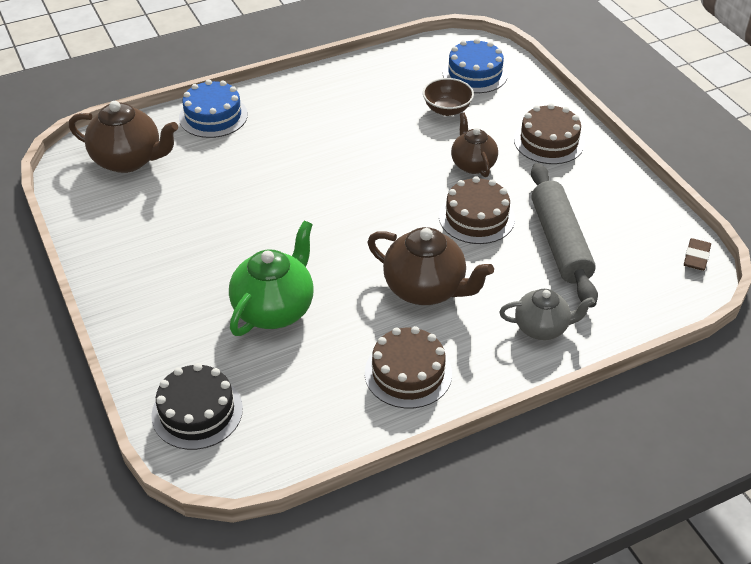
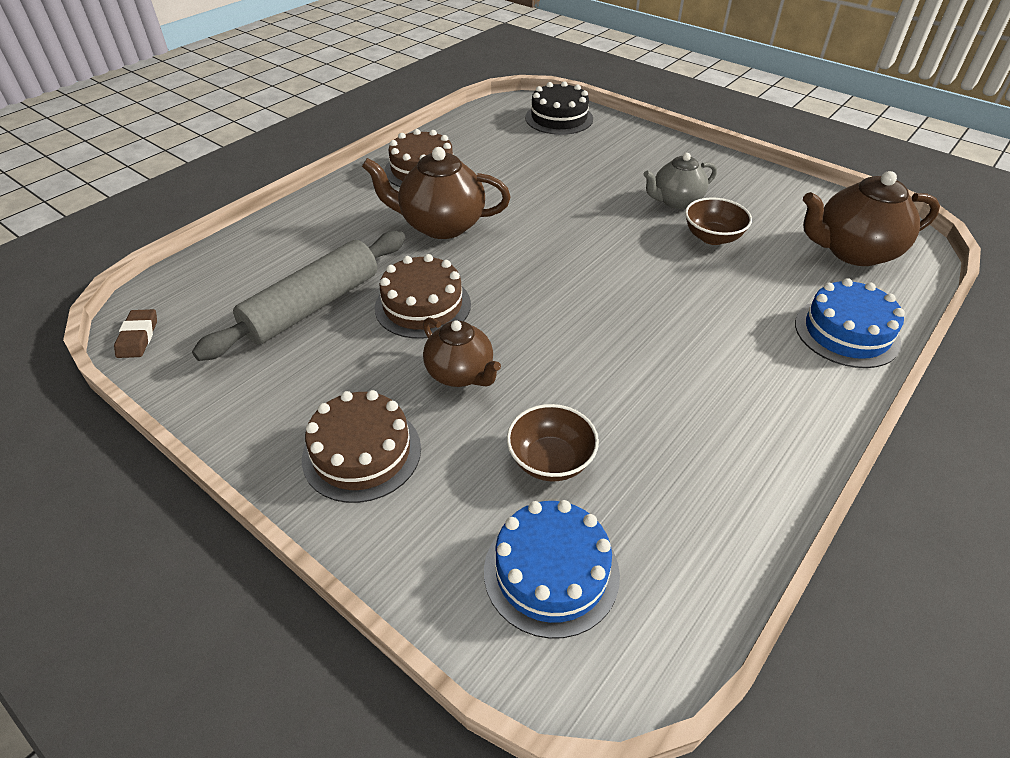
camera: 155 degrees right, 0 degrees up
(213, 204) = (712, 237): none -> brown bowl
(274, 309) = (563, 178): green teapot -> none
(542, 328) = (315, 225): grey teapot -> grey teapot (676, 201)
(560, 243) = (313, 306): grey rolling pin -> grey rolling pin turned 75 degrees clockwise

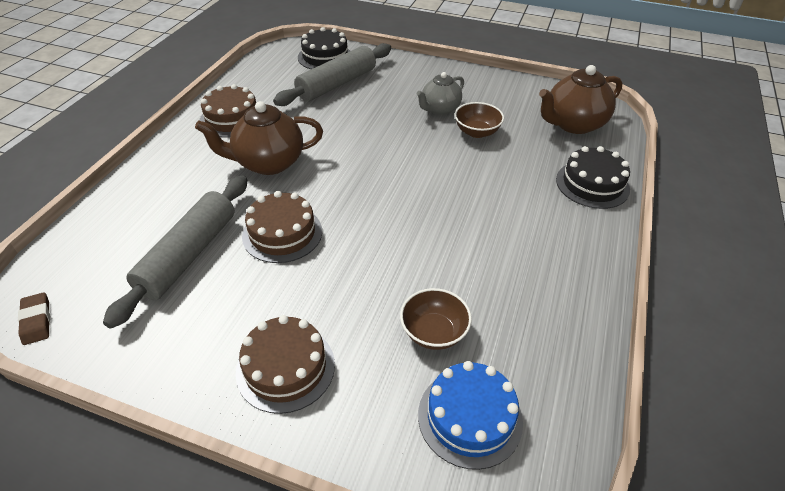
camera: 20 degrees left, 0 degrees up
(461, 374) = (337, 282): brown teapot -> none
(559, 151) = (337, 84): none -> grey rolling pin
(846, 332) = (592, 184): blue cake -> black cake

